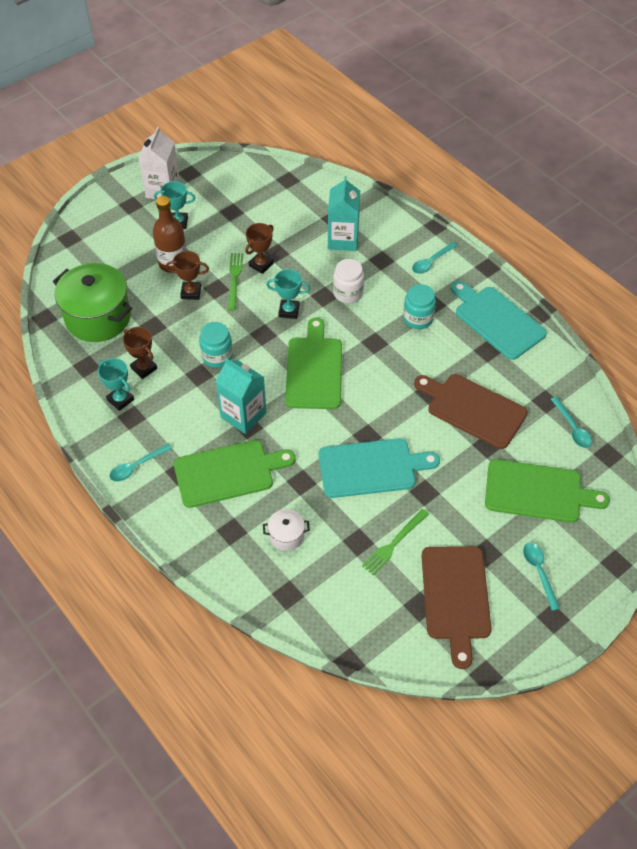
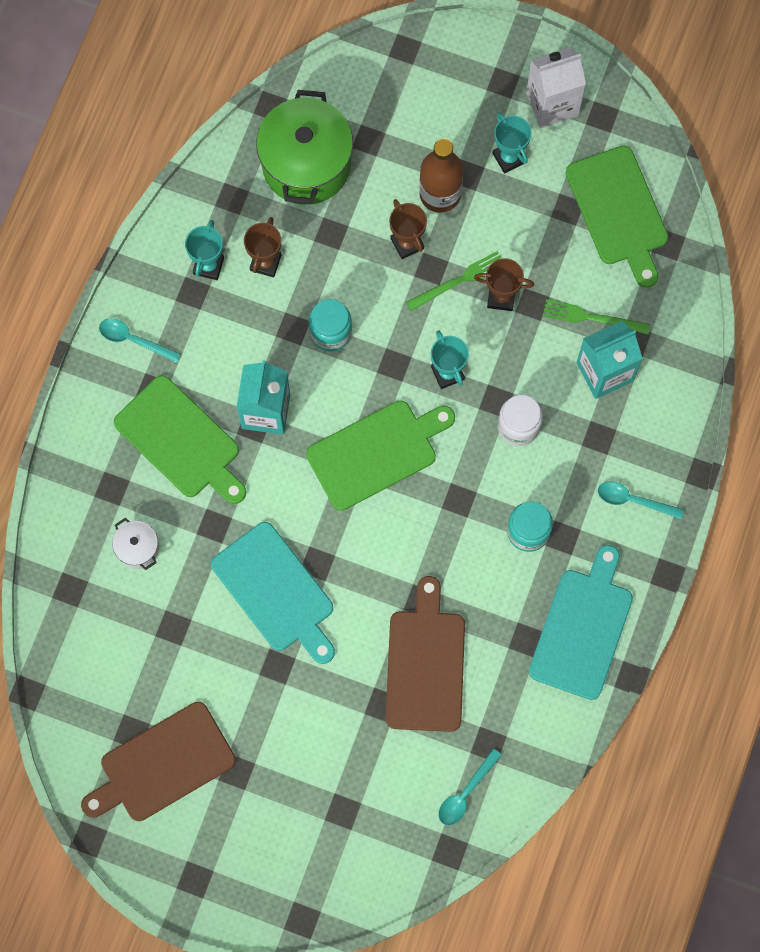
camera: 60 degrees right, 20 degrees up
(394, 543) = (192, 667): green fork -> green fork (591, 318)
(537, 492) = (349, 792): green cutting board -> green cutting board (618, 210)
(539, 572) = (243, 840): turquoise spoon -> none

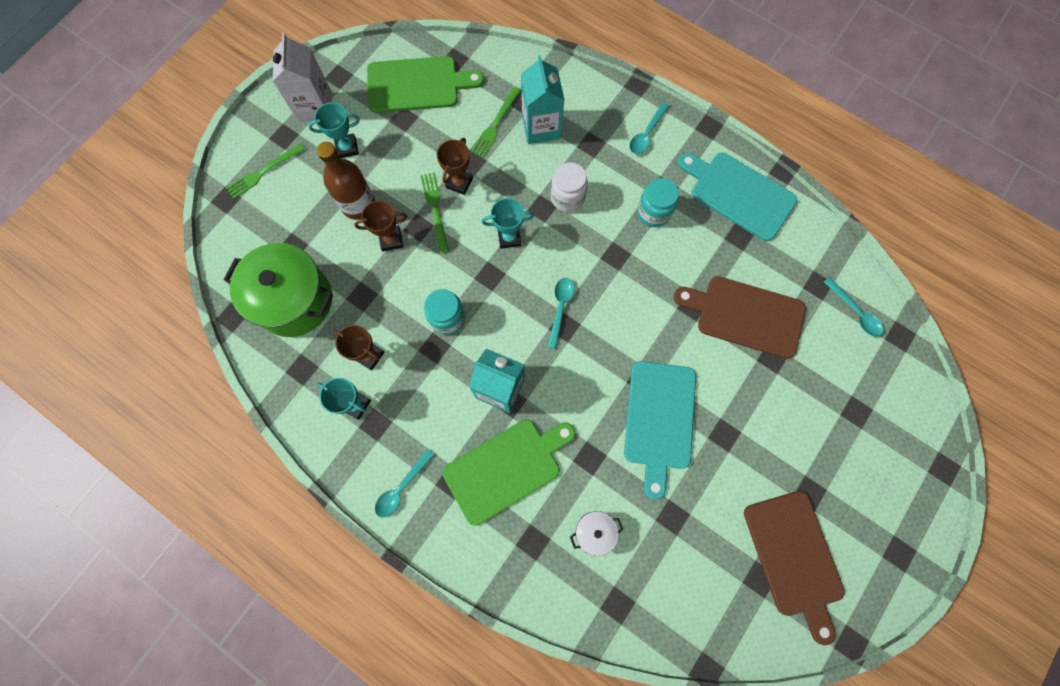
camera: 75 degrees left, 0 degrees up
(276, 591) = (659, 419): turquoise cutting board -> turquoise cutting board turned 120 degrees clockwise
(376, 452) = (560, 308): green cutting board -> turquoise spoon
(451, 77) = (264, 172): none -> green fork

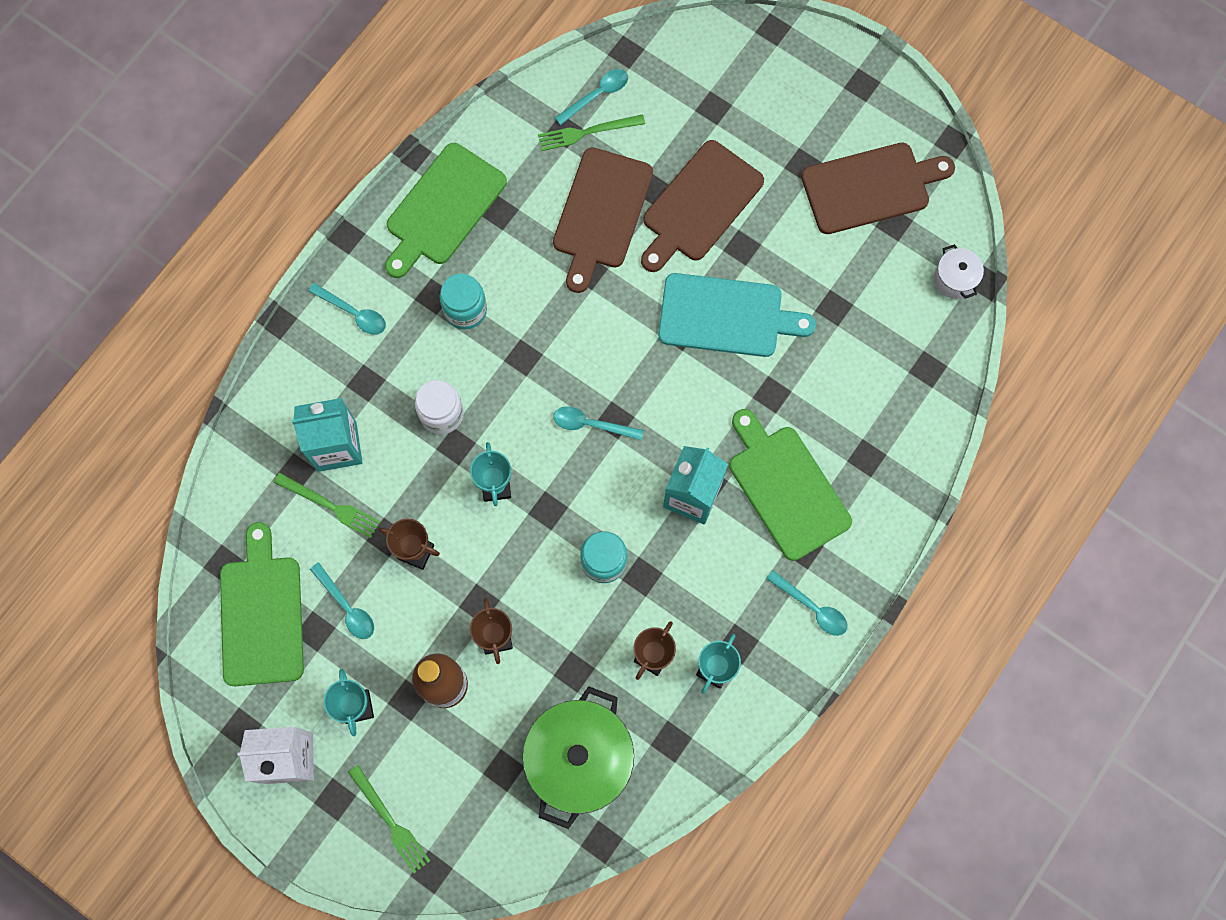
camera: 90 degrees left, 0 degrees up
(420, 138) = (347, 607): none -> turquoise spoon
(435, 209) = (454, 582): green fork -> green fork (587, 132)
(594, 531) = (852, 391): white pot -> white pot (954, 279)
(739, 194) = (443, 208): turquoise cutting board -> green cutting board
(761, 398) = (699, 205): none -> brown cutting board

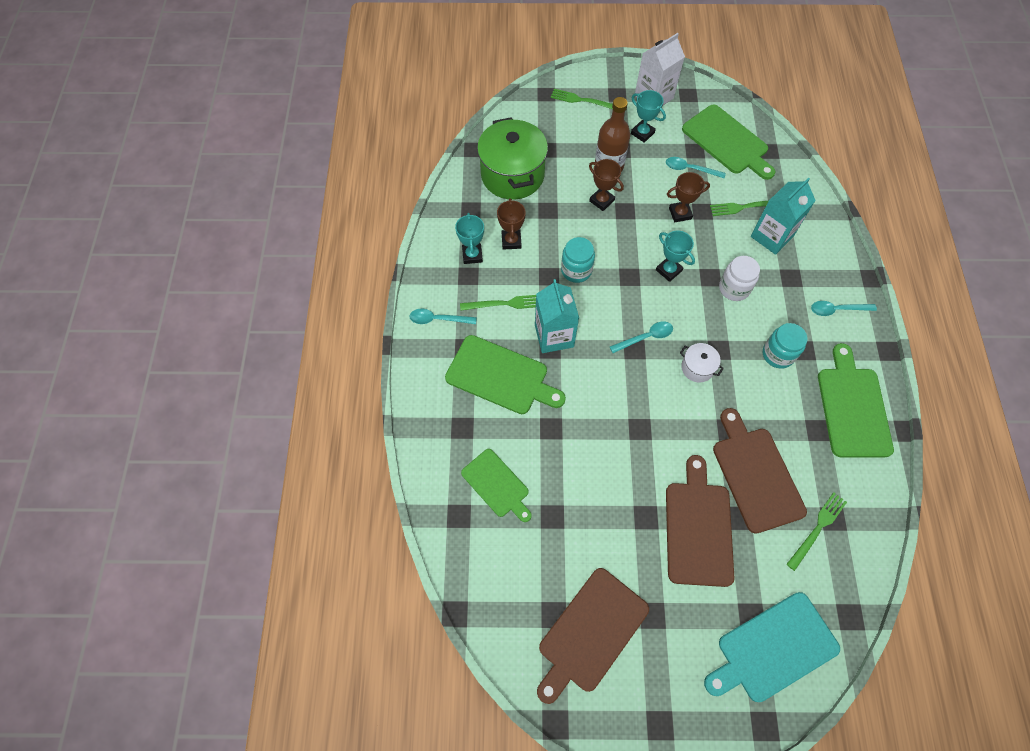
camera: 145 degrees right, 10 degrees down
(597, 95) = (837, 563): turquoise spoon -> none
(720, 575) = (504, 303): none -> green fork
(726, 316) = (619, 460): turquoise cutting board -> turquoise cutting board (773, 648)
(869, 374) = (497, 485): none -> green cutting board
(954, 279) = (481, 599): white pot -> white pot (697, 368)

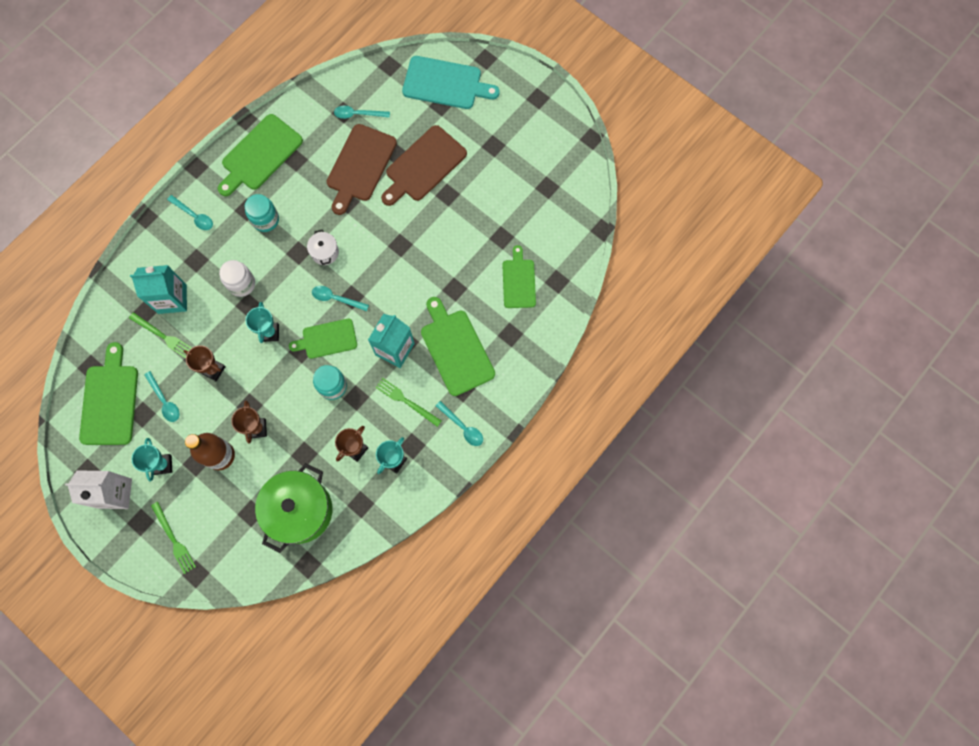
camera: 140 degrees left, 10 degrees up
(590, 632) = (535, 163): brown cutting board -> none
(618, 300) = (327, 339): none -> green cutting board
(817, 528) = (358, 114): green fork -> turquoise spoon

